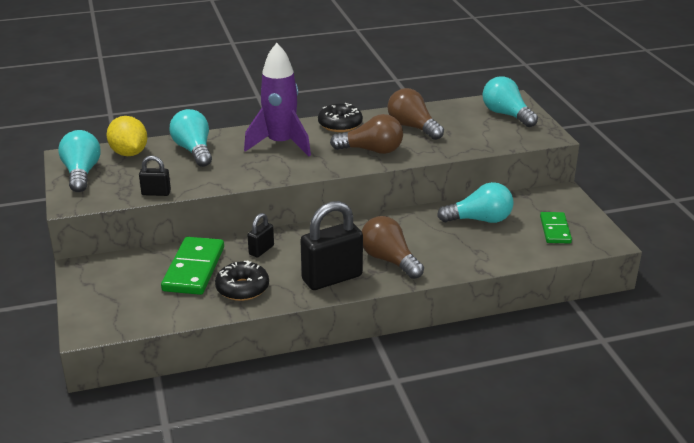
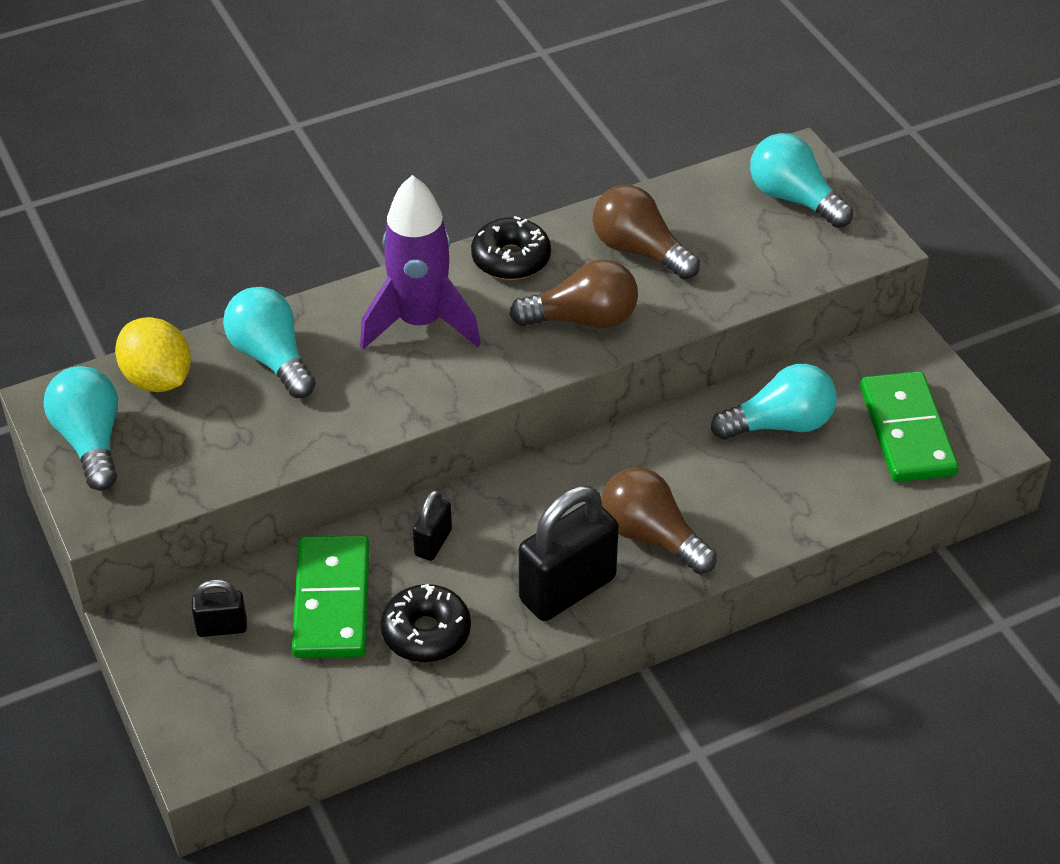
camera: 10 degrees left, 15 degrees up
(156, 193) = (240, 472): black padlock -> black padlock (222, 627)
(555, 230) = (906, 431): green domino -> green domino, size x1.60

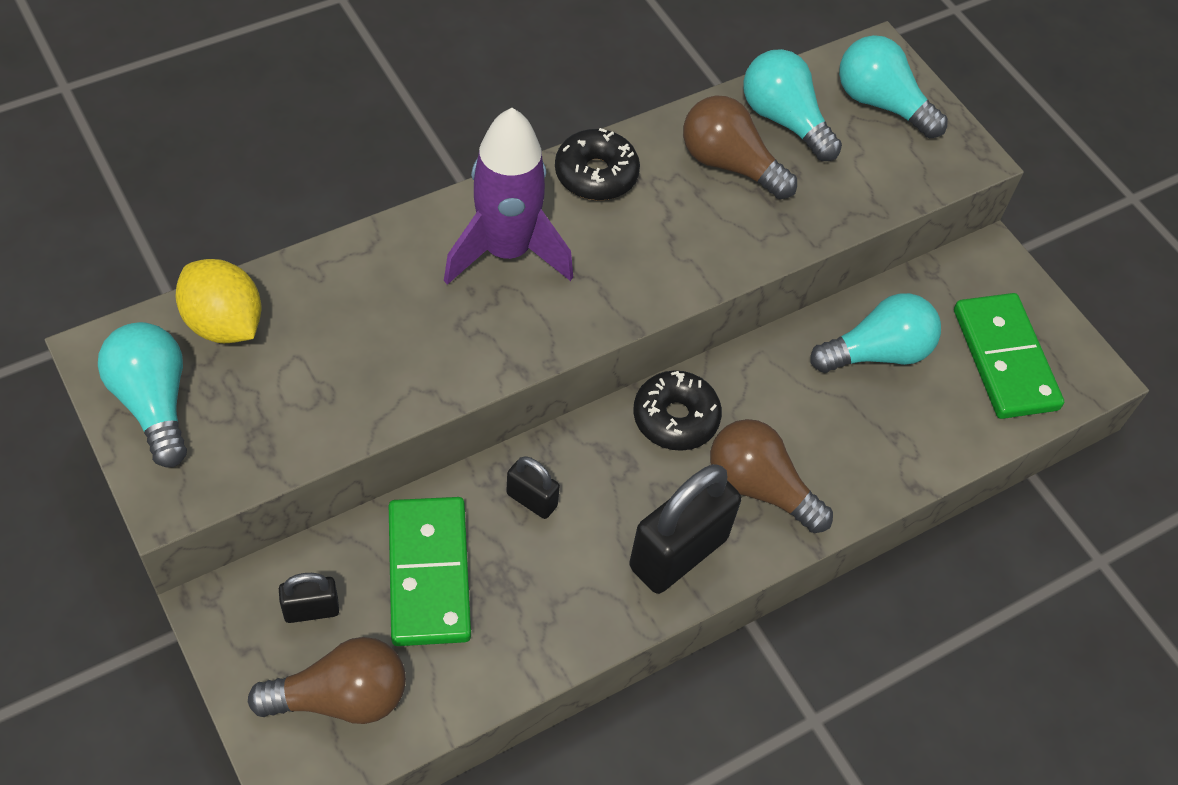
camera: 10 degrees left, 10 degrees up
(271, 358) = (348, 296): turquoise light bulb -> turquoise light bulb (784, 120)
(426, 632) = (533, 610): black donut -> black donut (675, 418)
(433, 543) = (531, 500): black padlock -> black padlock turned 75 degrees counterclockwise
(583, 319) = (679, 246): brown light bulb -> brown light bulb (341, 697)

